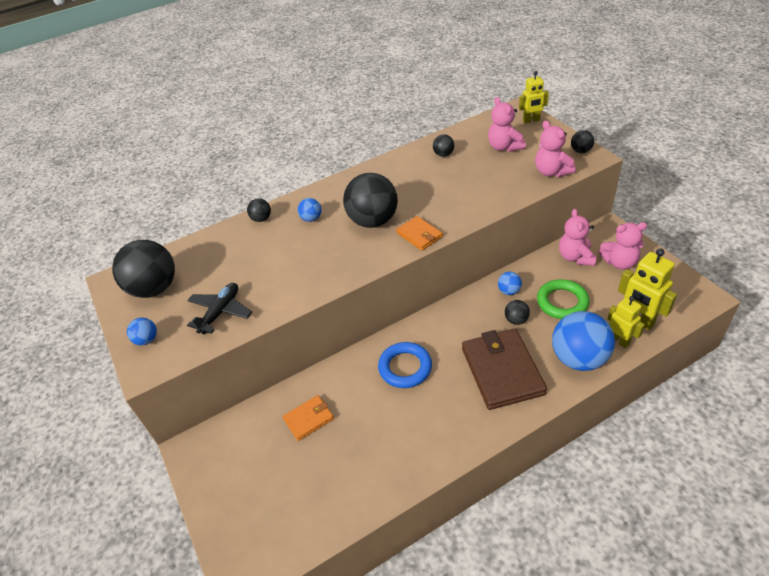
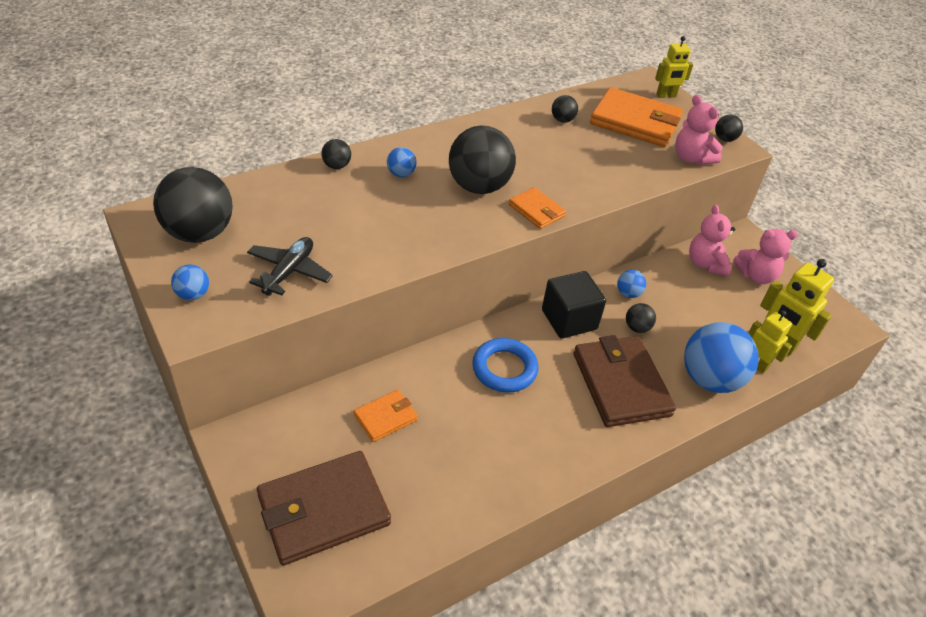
camera: 10 degrees left, 0 degrees up
(258, 502) = (323, 510): none -> brown wallet
(459, 319) = (569, 319): none -> black cube
(504, 147) = (635, 122): pink teddy bear -> orange wallet
(562, 302) = (690, 313): green ring -> none

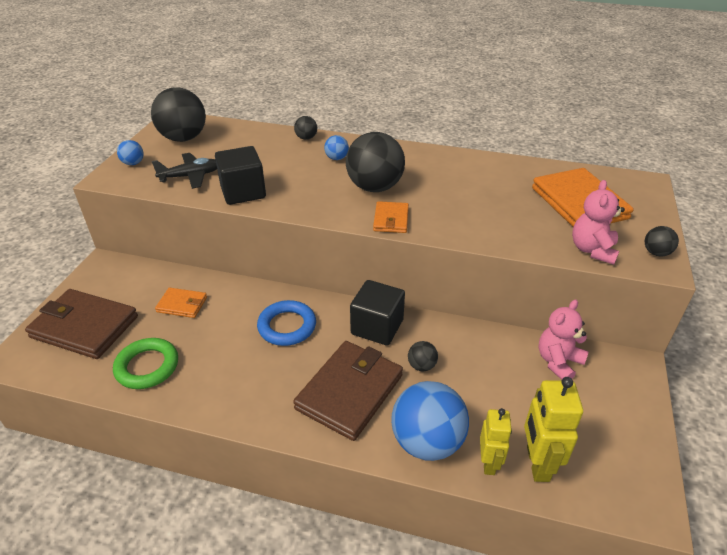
camera: 50 degrees right, 5 degrees down
(372, 257) = (243, 192): none -> black cube
(445, 492) = (147, 366): none -> green ring
(562, 120) = (512, 176): black ball -> none
(628, 293) = (451, 339): blue ball -> none
(666, 96) = (645, 198): yellow robot -> none
(756, 276) = (599, 401): pink teddy bear -> none

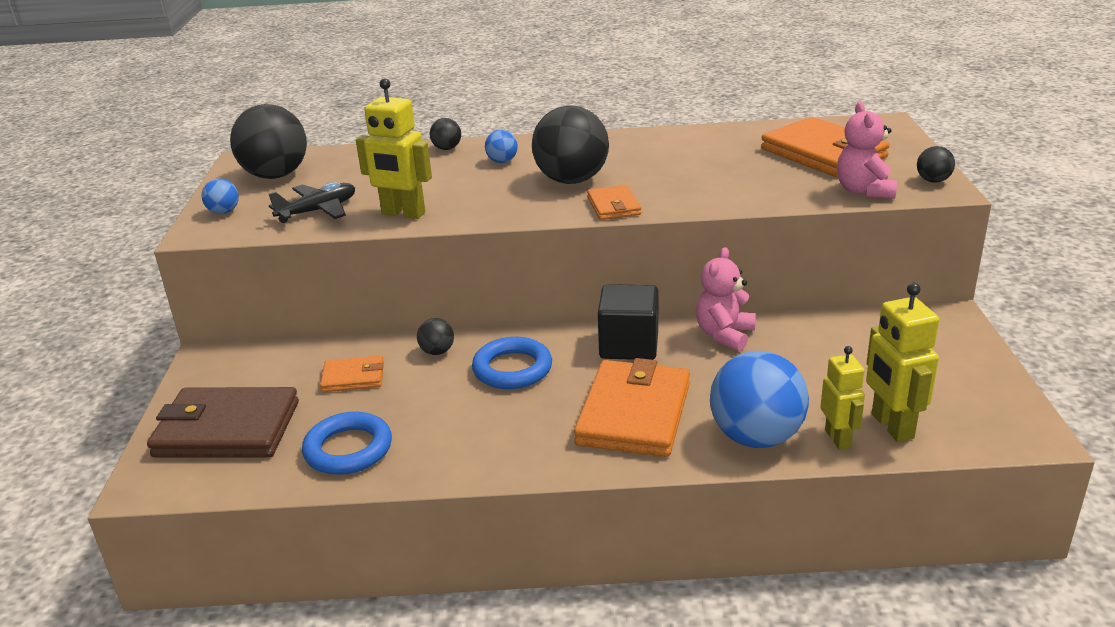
camera: 15 degrees left, 10 degrees down
(147, 366) = (348, 449): green ring -> blue ring
(243, 192) = (403, 214): black cube -> yellow robot
(350, 392) = (634, 413): brown wallet -> orange wallet
(421, 366) = (706, 370): black ball -> black ball (437, 352)
(558, 362) = (863, 331): pink teddy bear -> pink teddy bear (724, 335)

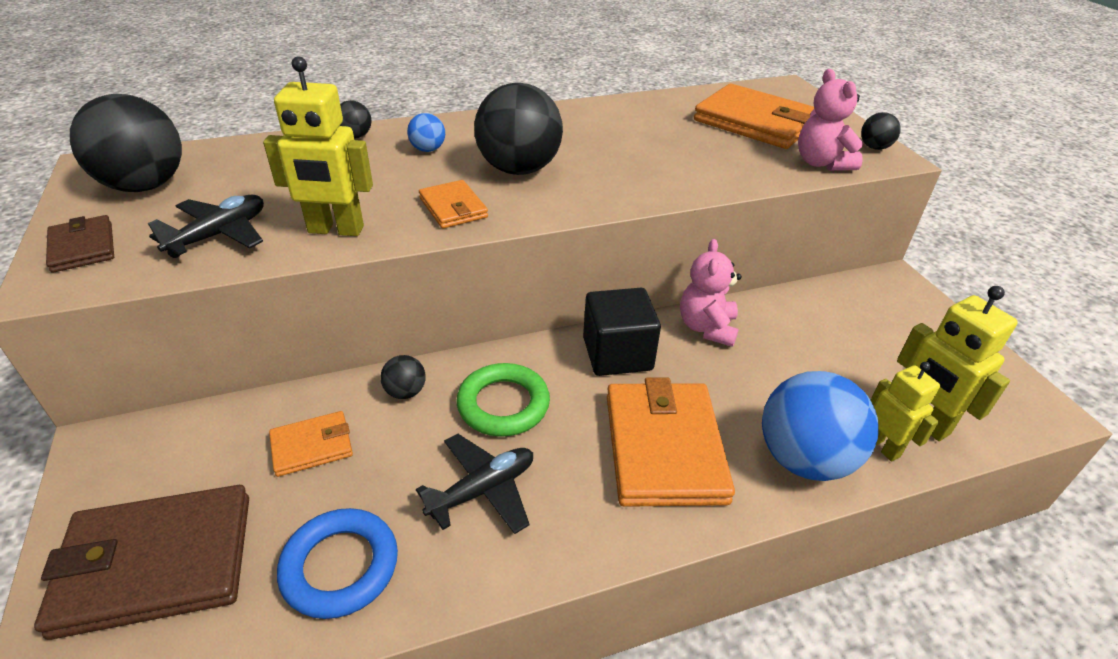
camera: 20 degrees left, 10 degrees up
(224, 212) = (83, 247): blue ball -> brown wallet
(470, 420) = (482, 490): none -> black plane
(512, 369) = (503, 404): blue ring -> green ring
(613, 206) = (583, 200): orange wallet -> orange wallet (453, 208)

